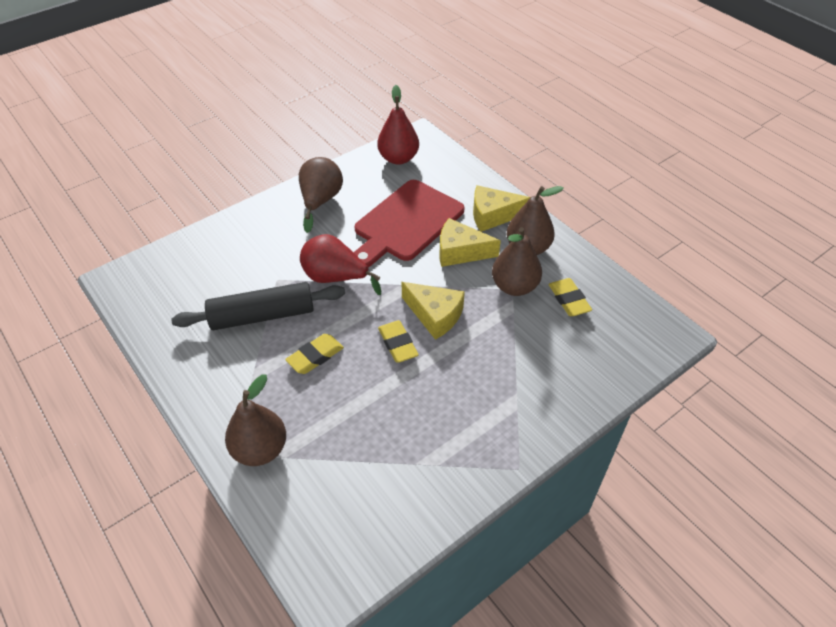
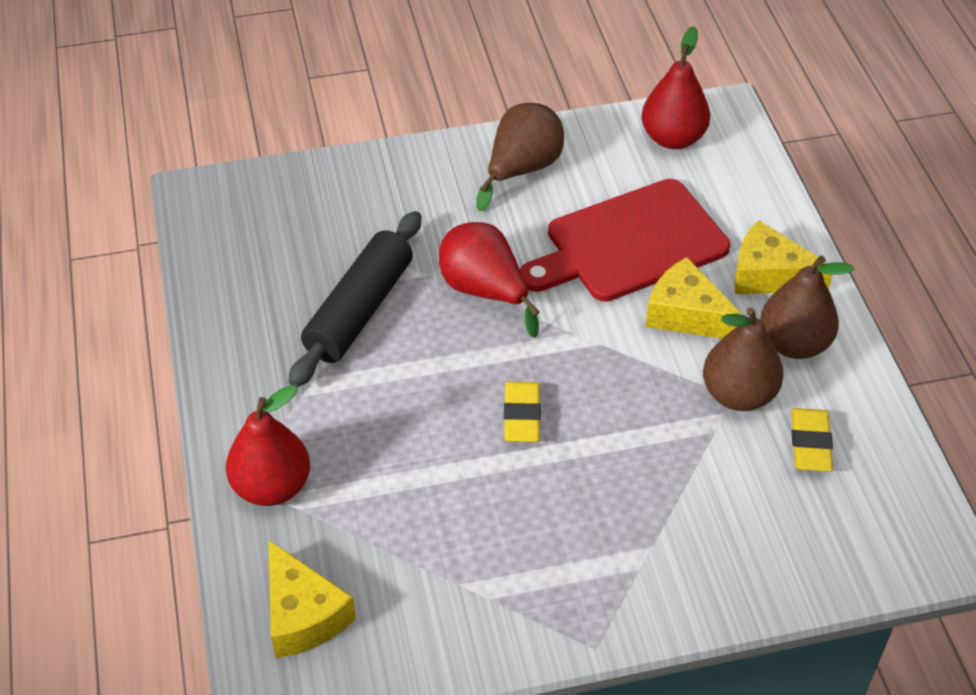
camera: 25 degrees right, 0 degrees up
(260, 449) = (272, 487): brown pear -> red pear
(262, 316) = (360, 310): black rolling pin -> black rolling pin turned 75 degrees counterclockwise
(315, 356) = (401, 392): yellow eraser -> none
(435, 315) = (596, 394): yellow cheese -> yellow cheese (303, 614)

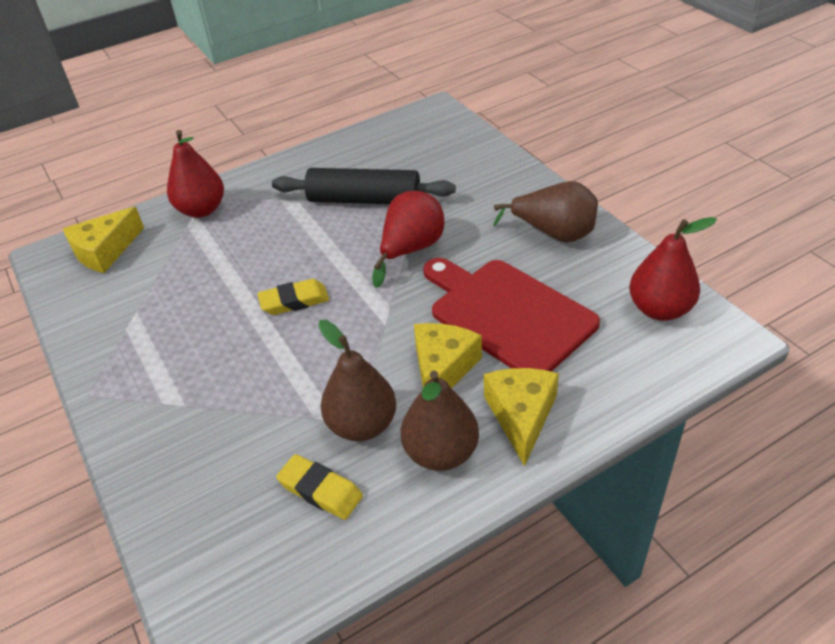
camera: 75 degrees right, 5 degrees down
(810, 444) = (320, 490): yellow eraser -> yellow eraser turned 45 degrees clockwise

